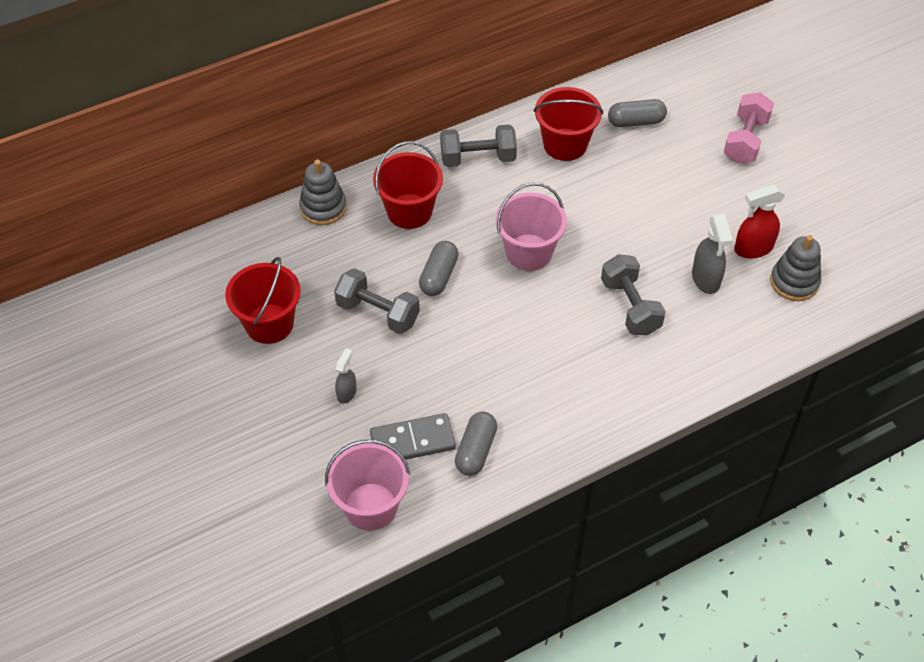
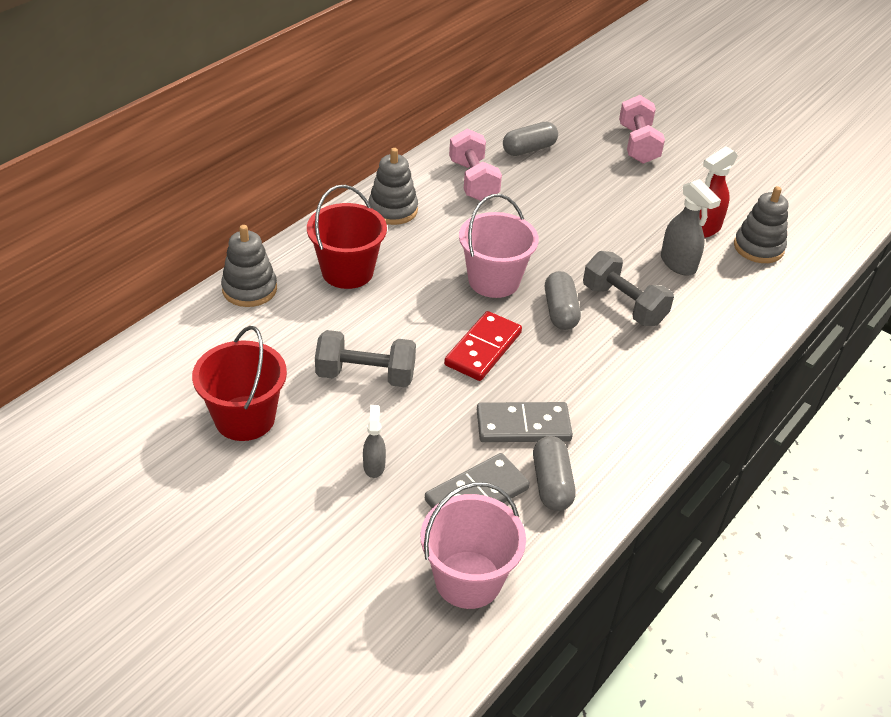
camera: 25 degrees left, 10 degrees down
(438, 276) = (413, 324): grey capsule -> grey capsule (560, 311)
(478, 158) = (393, 210): grey dumbbell -> grey stacking toy
(480, 394) = (523, 425): none -> grey domino
(485, 315) = (483, 349): none -> red domino
(565, 145) = (473, 181): red bucket -> pink dumbbell

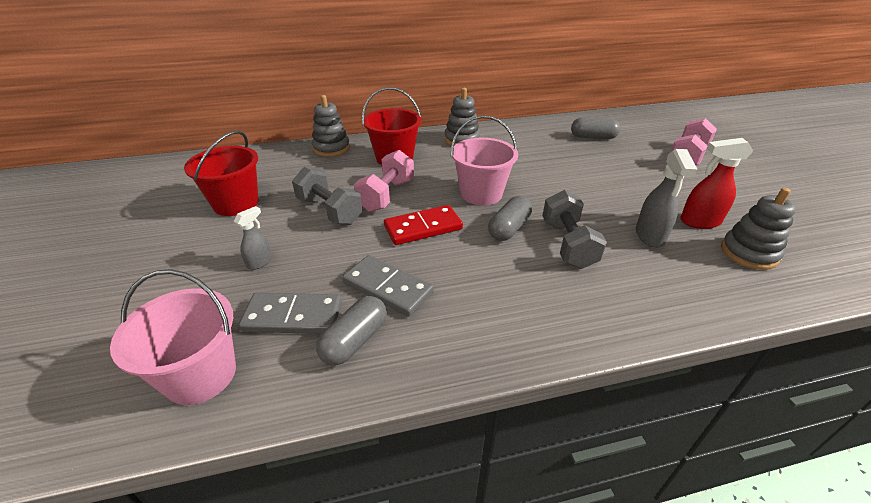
camera: 40 degrees right, 5 degrees down
(473, 181) = (533, 141): pink dumbbell -> pink dumbbell (386, 195)

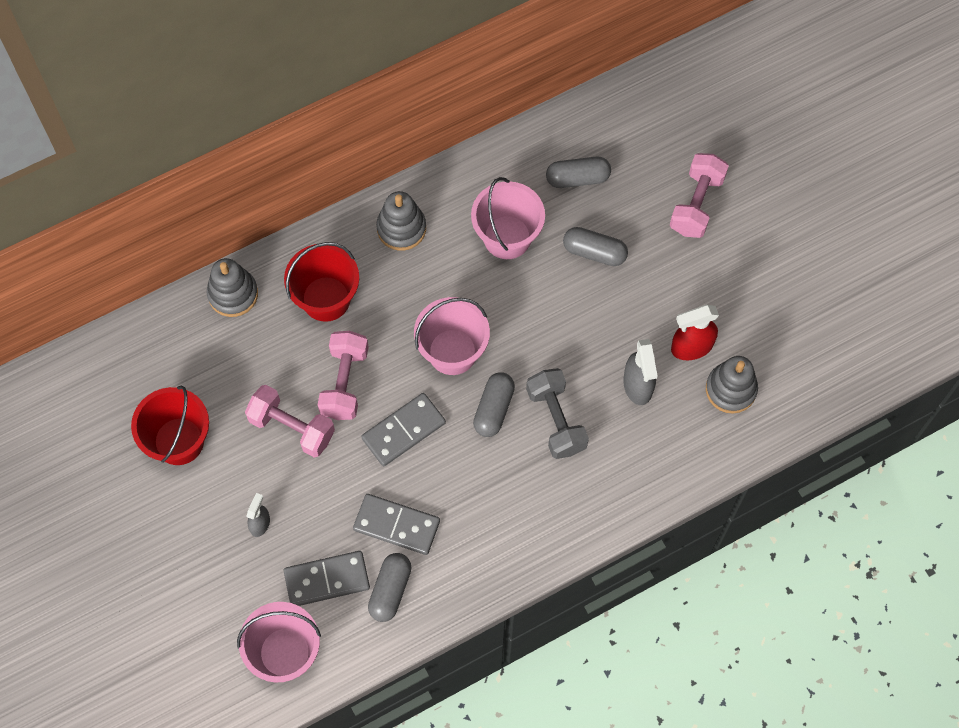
camera: 15 degrees left, 30 degrees up
(329, 211) = (292, 427): grey dumbbell -> pink dumbbell
(423, 228) = (403, 431): red domino -> grey domino
(537, 152) = (507, 237): none -> pink bucket
(606, 166) = (594, 252): none -> grey capsule

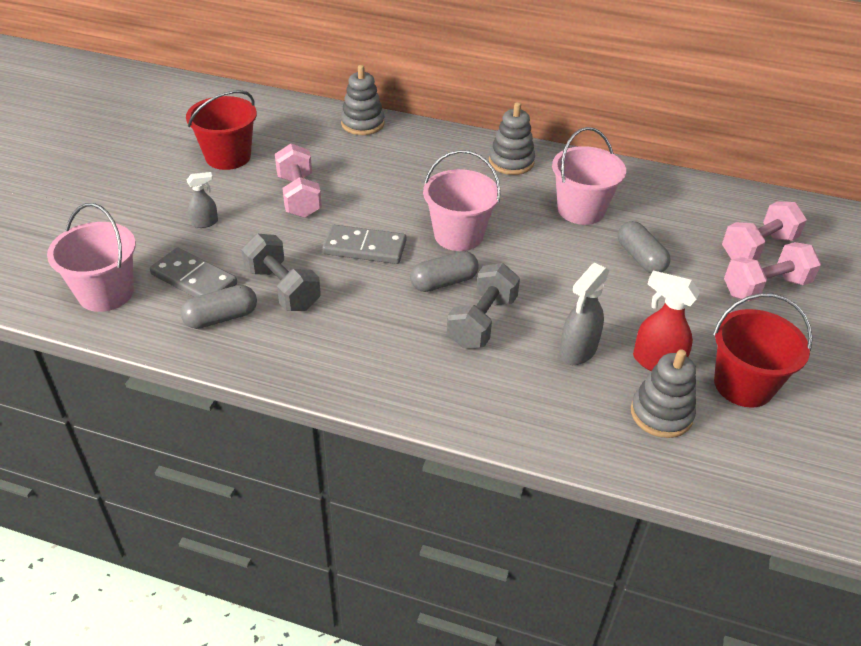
camera: 45 degrees right, 25 degrees down
(326, 299) = (414, 159): red bucket -> red bucket (743, 385)
(344, 382) = (364, 200): pink dumbbell -> pink dumbbell (758, 248)
(396, 525) = (282, 289): grey domino -> grey dumbbell
(577, 178) = (677, 216): grey capsule -> none

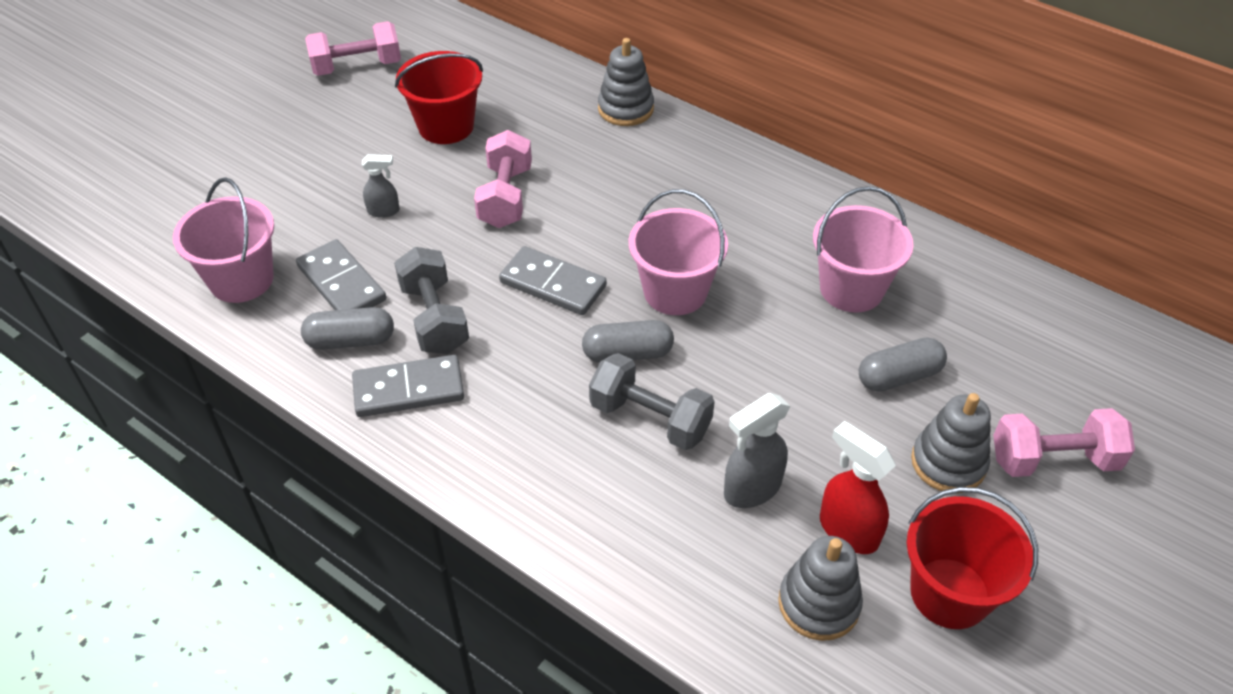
camera: 20 degrees right, 5 degrees up
(286, 342) = (408, 390): none -> grey domino
(482, 322) = (650, 419): grey dumbbell -> grey dumbbell turned 75 degrees clockwise
(511, 162) = (791, 200): grey stacking toy -> grey stacking toy (948, 463)
(640, 258) = (899, 376): grey capsule -> grey capsule turned 75 degrees clockwise
(758, 248) = (1073, 398): pink dumbbell -> pink dumbbell (357, 67)

